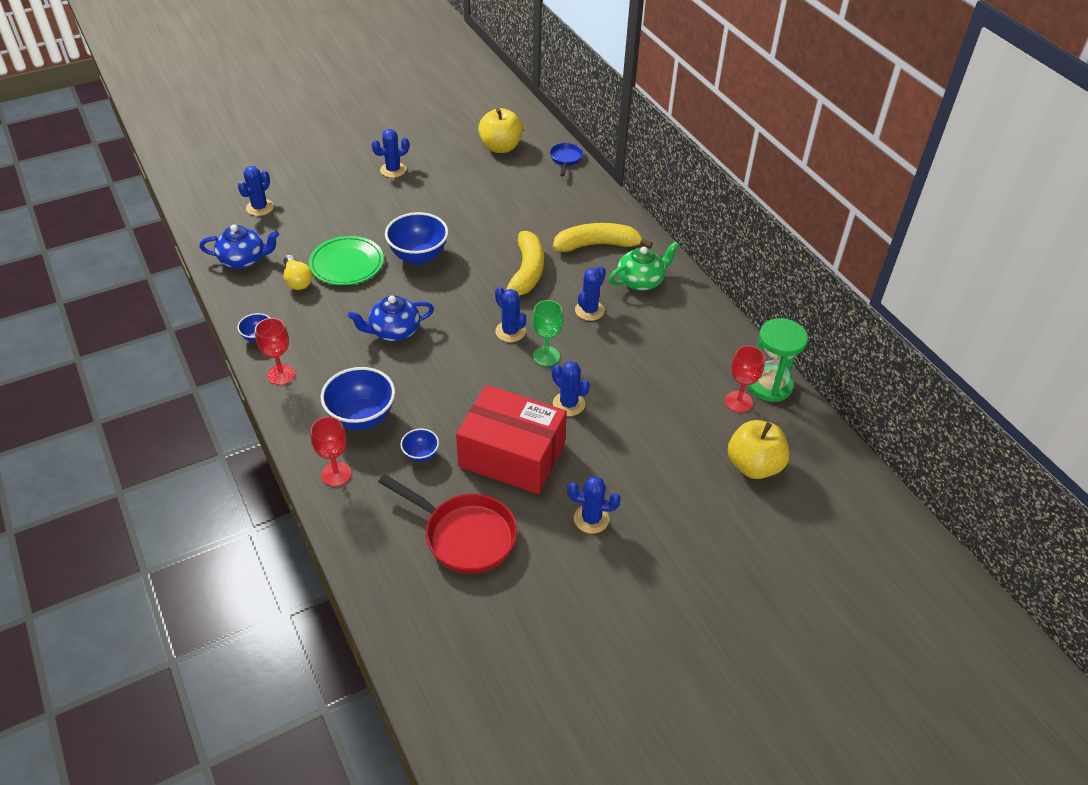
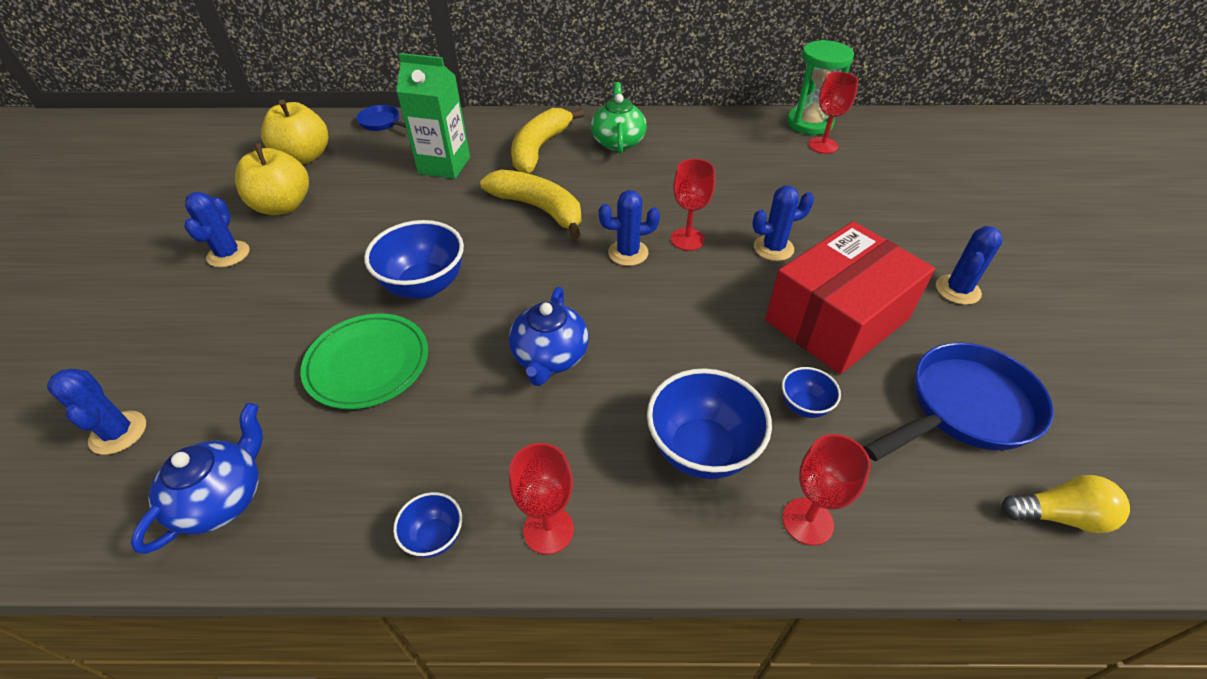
camera: 60 degrees left, 0 degrees up
(297, 280) = (347, 436): yellow light bulb -> yellow light bulb (1059, 515)
(464, 535) = (964, 408): red pan -> blue pan
(540, 210) = (444, 165): none -> green carton
(546, 356) = (687, 239): green goblet -> red goblet
(589, 310) = (636, 186): blue cactus -> none
(754, 465) = (910, 165): yellow apple -> yellow apple (283, 206)

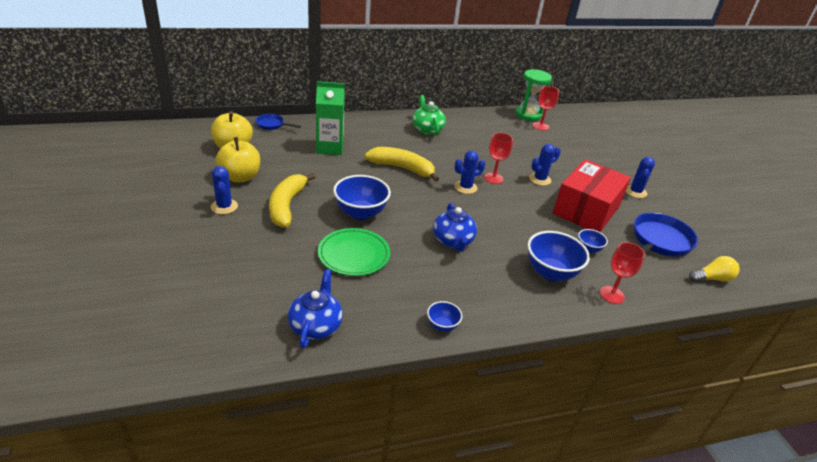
camera: 20 degrees left, 10 degrees down
(118, 433) = (227, 304): blue cactus -> none
(539, 149) = (383, 135): yellow banana -> yellow banana (287, 206)
(548, 530) = (496, 315): red goblet -> none

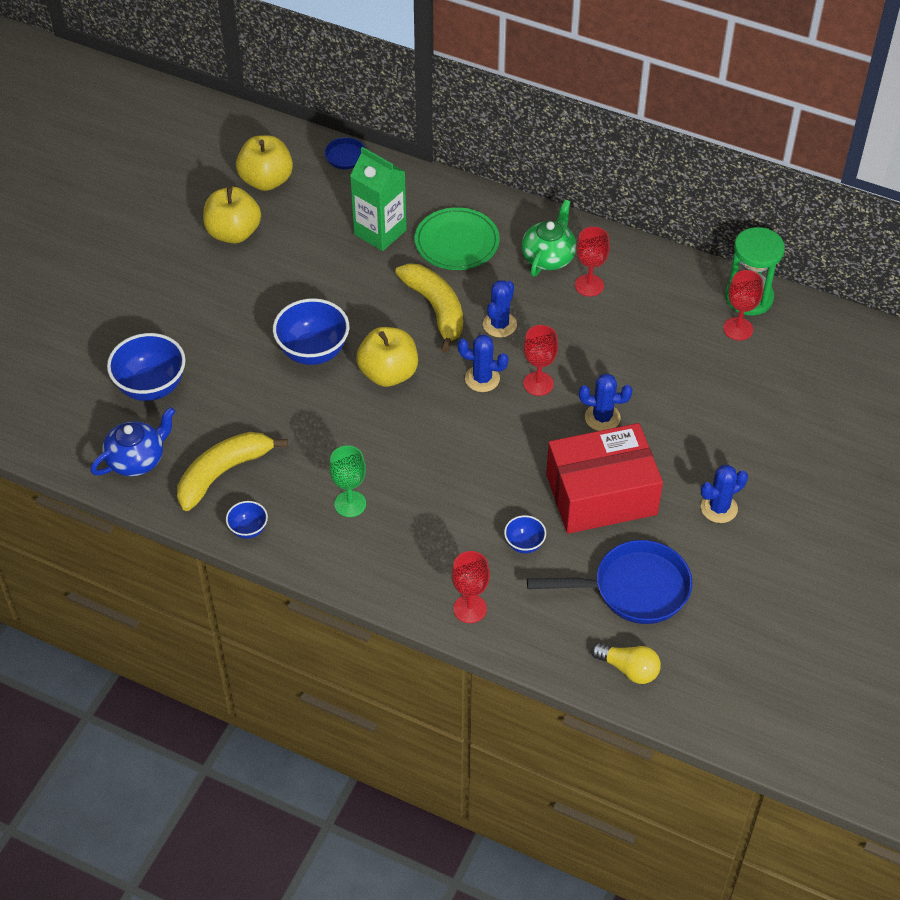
camera: 45 degrees right, 15 degrees up
(224, 206) = (181, 269): blue cactus -> blue cactus (499, 325)
(287, 206) = (244, 300): yellow banana -> yellow banana (223, 473)
(354, 254) = (250, 401): green plate -> green plate (457, 242)
(416, 205) = (388, 373): none -> yellow apple
(453, 241) = (374, 443): blue teapot -> none
(460, 133) = (589, 285): none -> red goblet
(481, 278) = (350, 504): none -> green goblet
(550, 273) = (435, 544): blue bowl -> blue bowl (151, 387)

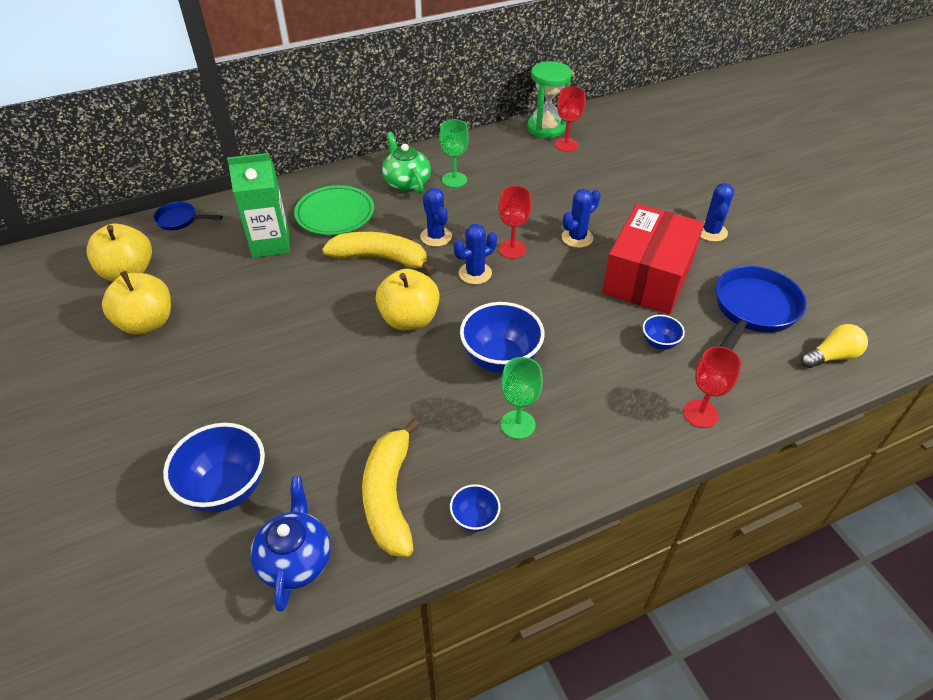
camera: 50 degrees left, 5 degrees down
(313, 351) = (332, 349): blue bowl -> blue bowl (500, 359)
(589, 285) = (454, 180): red goblet -> green goblet

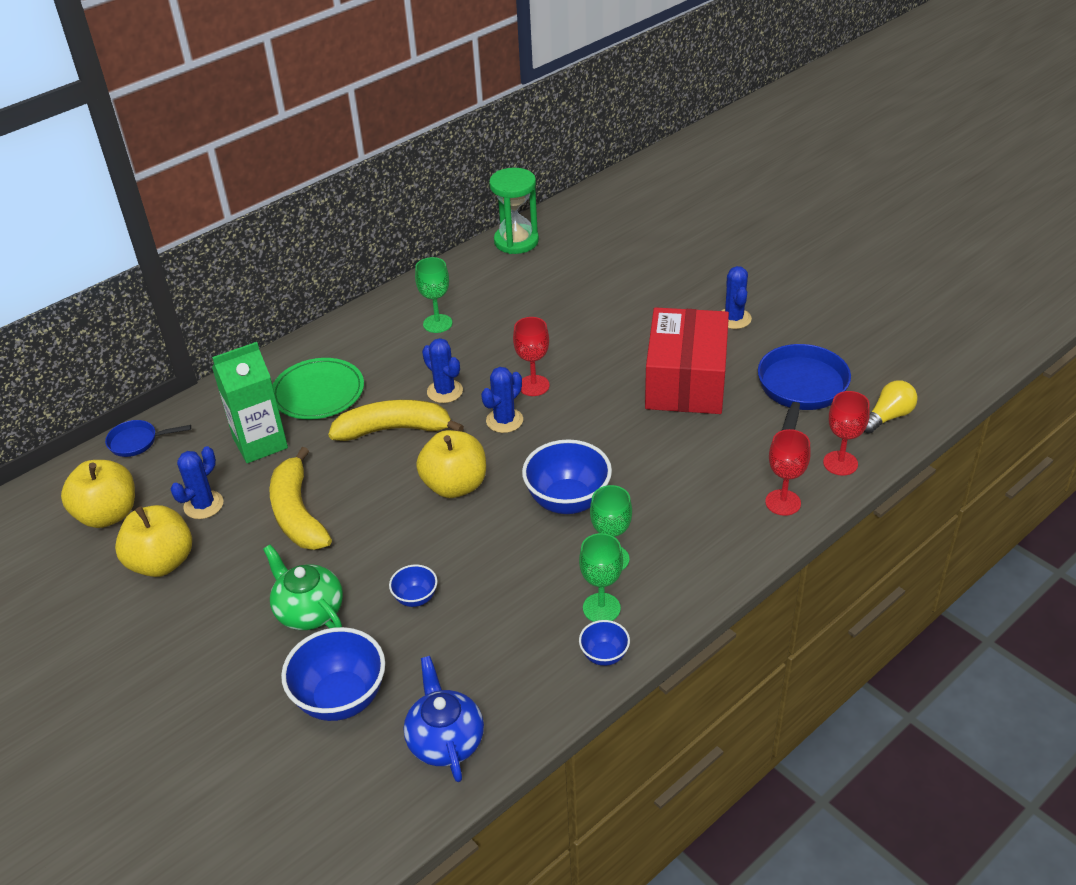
camera: 15 degrees left, 5 degrees down
(389, 496) = (512, 659): yellow banana -> yellow banana (298, 513)
(406, 182) = (384, 338): green teapot -> green teapot (309, 611)
(490, 470) = (601, 608): none -> green goblet
(566, 145) = (546, 256): red goblet -> red goblet (840, 463)
(577, 238) = (598, 357): blue cactus -> blue cactus (203, 505)
(659, 343) = (720, 445): blue bowl -> blue bowl (415, 598)

